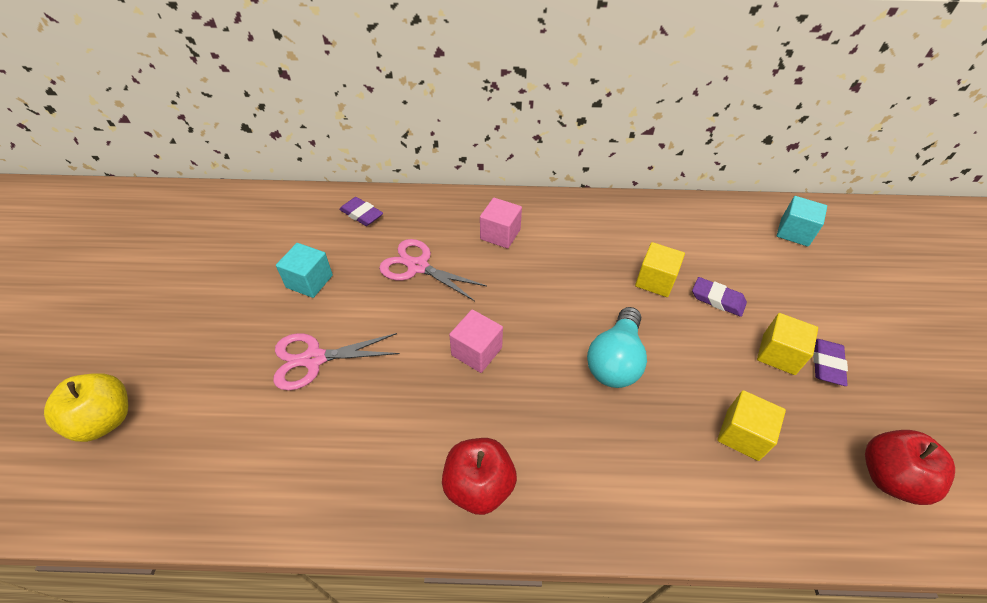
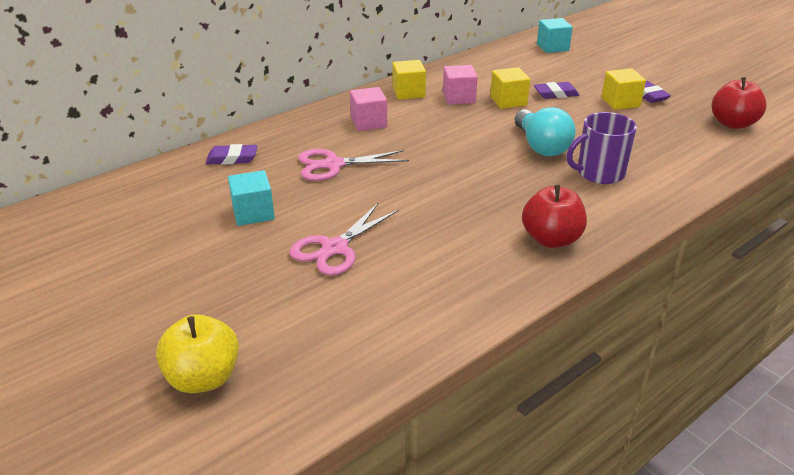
camera: 40 degrees left, 15 degrees down
(476, 351) = (449, 184): pink cube -> pink cube (459, 98)
(630, 437) = (599, 173): none -> purple mug
(742, 434) = (651, 142): yellow cube -> yellow cube (408, 92)

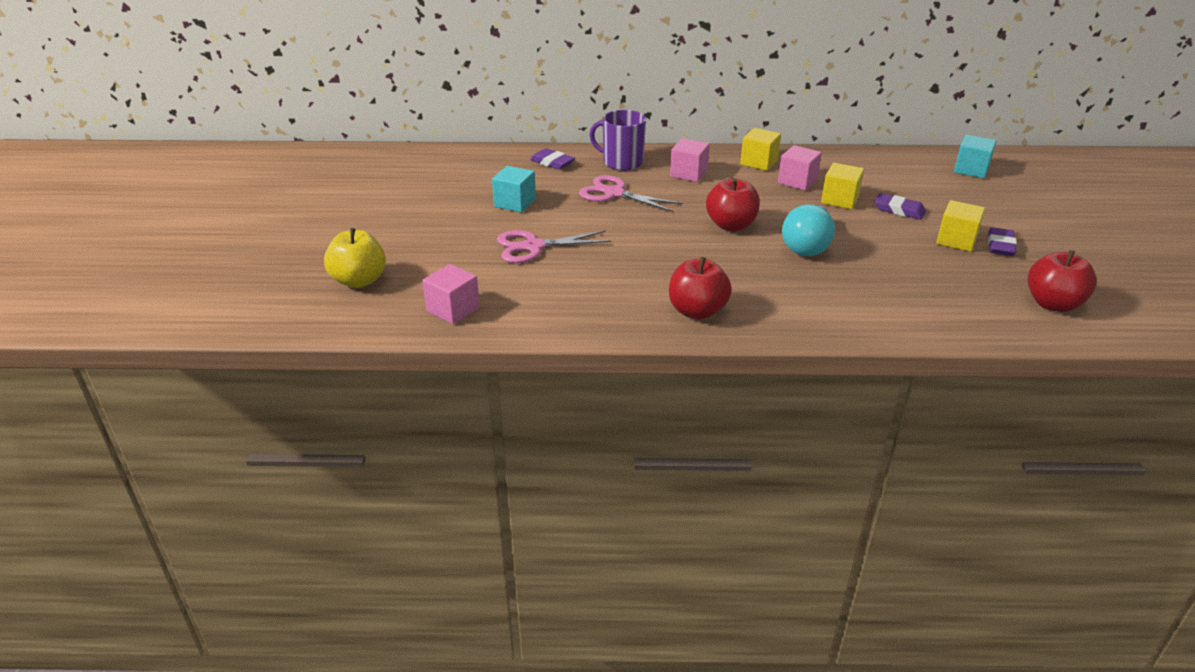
camera: 40 degrees right, 0 degrees up
(352, 353) = (453, 309): none -> pink cube
(466, 154) = (731, 225): none -> red apple
(599, 173) = (825, 285): purple mug -> purple mug (622, 162)

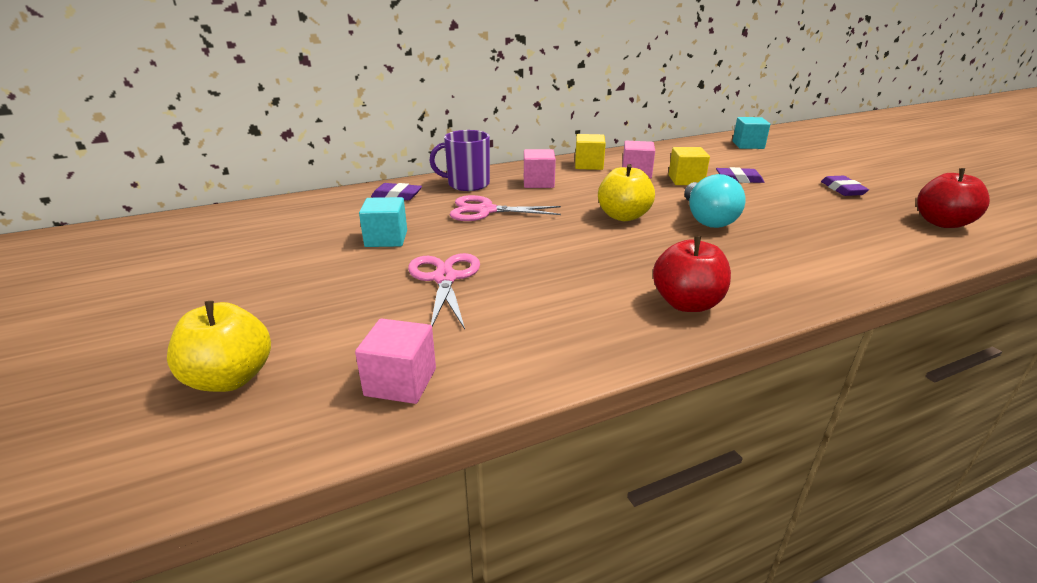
camera: 25 degrees left, 5 degrees down
(533, 247) = (445, 278): pink scissors -> pink scissors turned 120 degrees clockwise
(731, 225) = (623, 216): red apple -> yellow apple
(956, 240) = (809, 192): yellow cube -> none

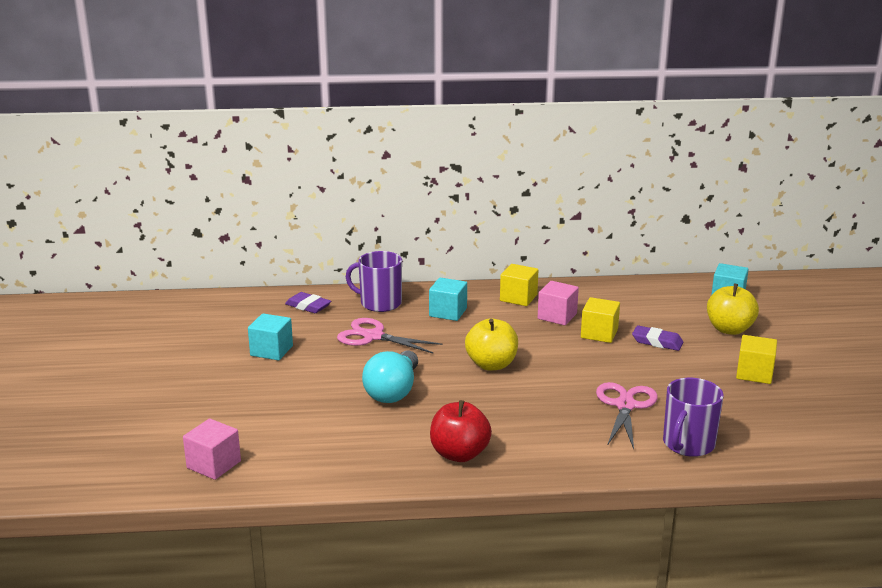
camera: 20 degrees right, 5 degrees down
(230, 378) = (114, 439): yellow apple -> yellow apple (729, 329)
(445, 278) = (292, 396): pink scissors -> pink scissors (625, 405)
(538, 183) = (448, 312): pink cube -> turquoise cube
(707, 219) = (567, 382): turquoise light bulb -> turquoise light bulb (393, 391)
(842, 189) = (754, 373): purple eraser -> yellow cube
(877, 251) = (688, 444): none -> purple mug
(942, 223) = (802, 430): red apple -> none

